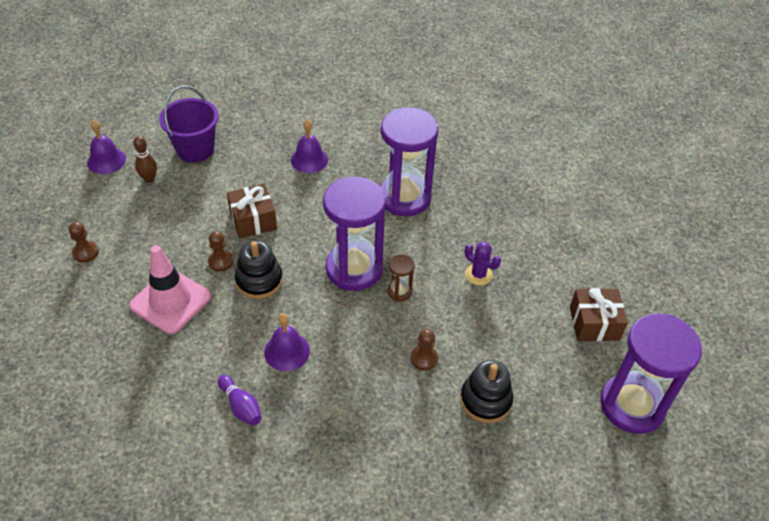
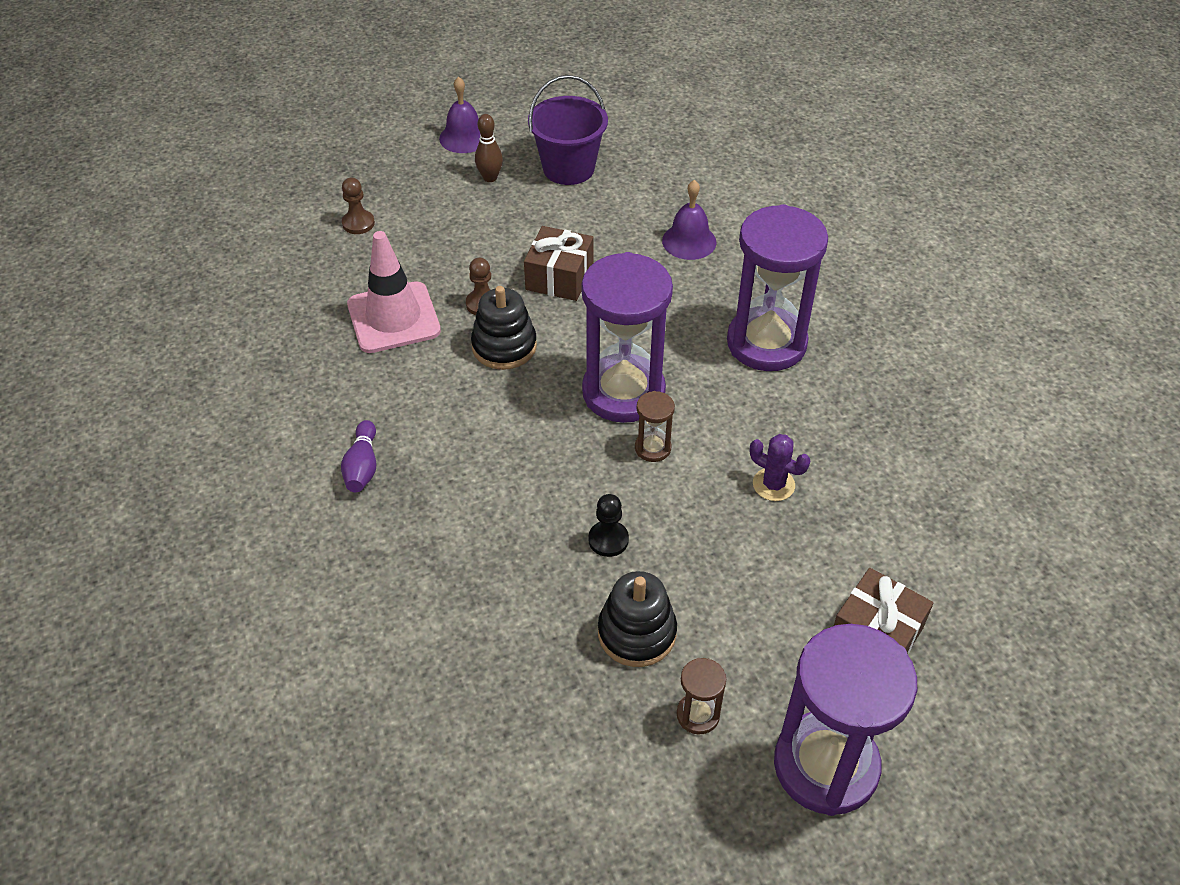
camera: 40 degrees right, 0 degrees up
(287, 351) = (462, 439): purple bell -> none
(424, 358) = (608, 540): brown pawn -> black pawn
(478, 275) = (773, 484): purple cactus -> purple cactus turned 45 degrees counterclockwise
(554, 422) = (698, 715): none -> brown hourglass

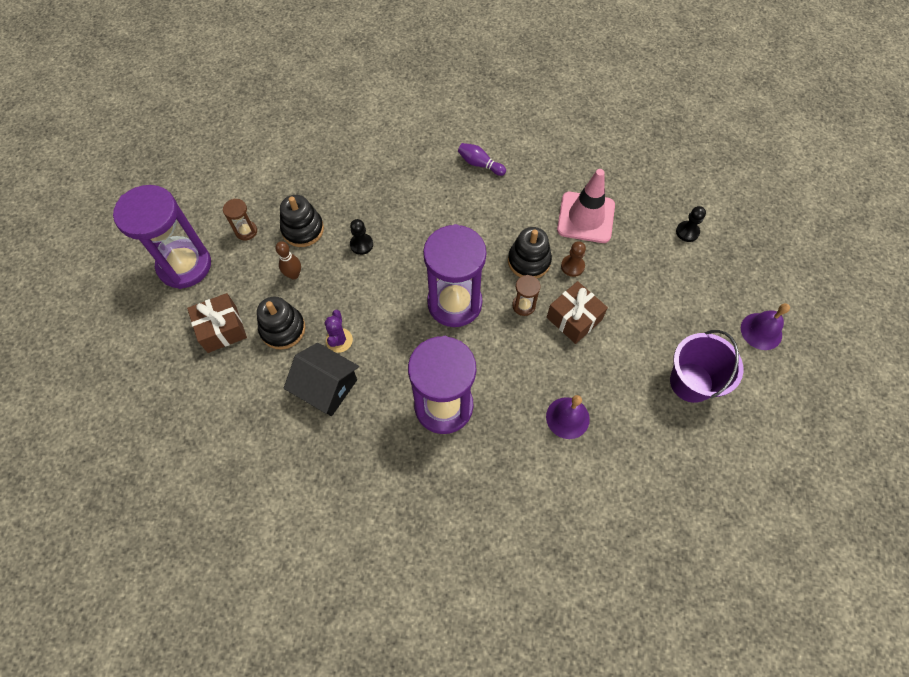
camera: 120 degrees right, 15 degrees up
(358, 223) = (687, 232): brown pawn -> black pawn
(490, 178) = (703, 326): brown bowling pin -> brown bowling pin (294, 275)
(653, 448) = (404, 296): brown hourglass -> brown hourglass (523, 305)
(773, 484) = (339, 340): purple cactus -> purple cactus turned 60 degrees counterclockwise
(812, 558) = (283, 329): none -> black stacking toy
(844, 463) = (326, 387): none -> black house

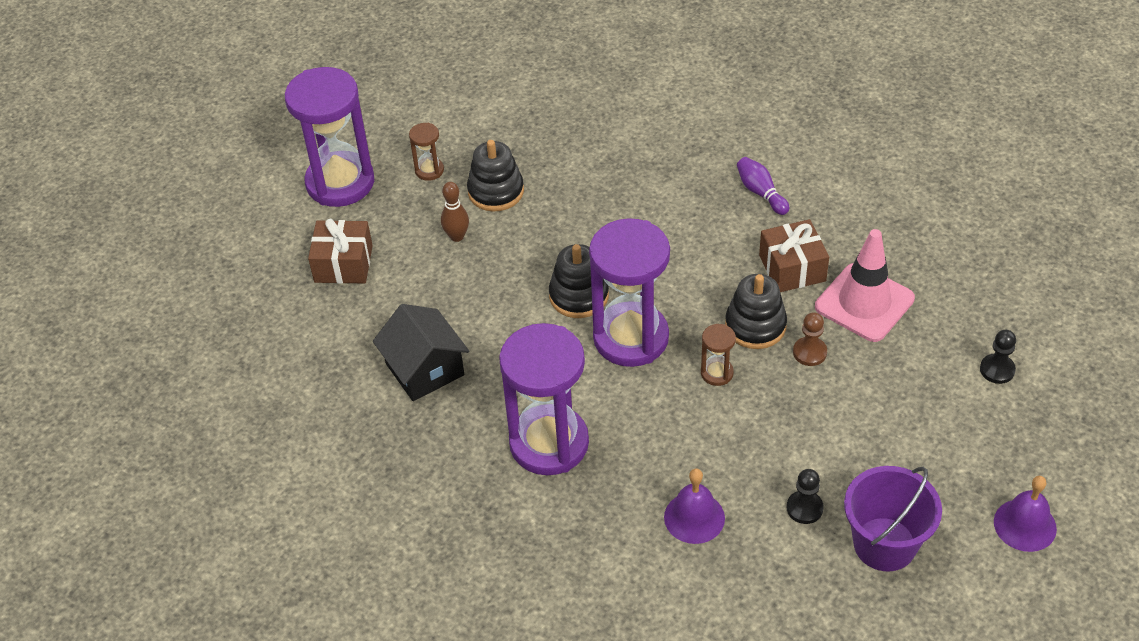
camera: 30 degrees right, 15 degrees down
(283, 329) = (411, 289): black stacking toy -> black stacking toy (579, 296)
(339, 340) = (468, 326): purple cactus -> none
(361, 244) = (556, 232): black pawn -> black pawn (804, 508)
(574, 318) = (773, 412): brown gift -> brown gift (792, 268)

